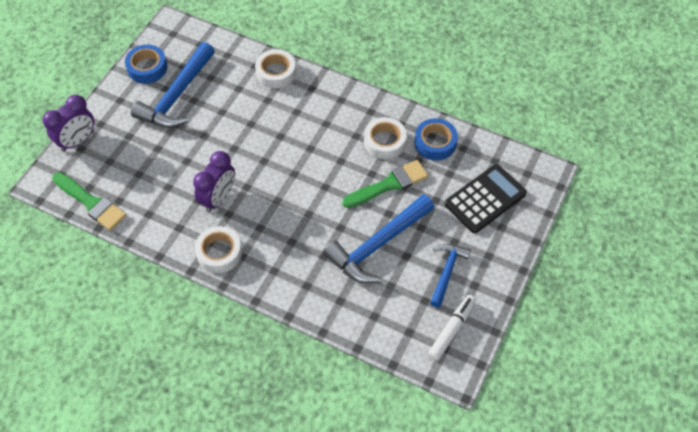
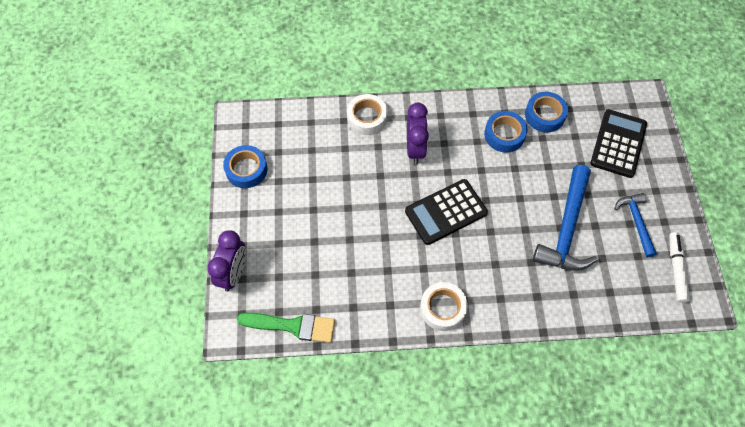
camera: 30 degrees left, 5 degrees up
(177, 96) = (294, 182): blue hammer -> none
(218, 198) = (404, 259): purple clock -> purple clock (415, 149)
(282, 179) = (446, 212): none -> black calculator
(384, 142) = (504, 135): white tape -> blue tape
(389, 184) = (536, 170): green brush -> none

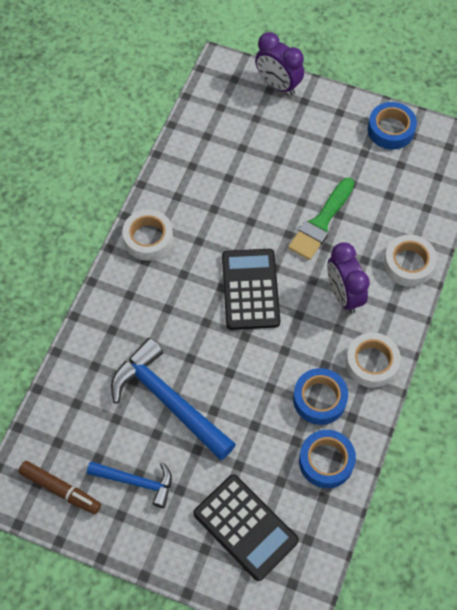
camera: 115 degrees right, 0 degrees up
(292, 326) = (201, 112): green brush -> green brush (321, 222)
(415, 149) = (343, 295): purple clock -> purple clock turned 45 degrees clockwise
(458, 114) = (371, 363): none -> white tape
(676, 269) = (60, 489): white marker -> brown marker

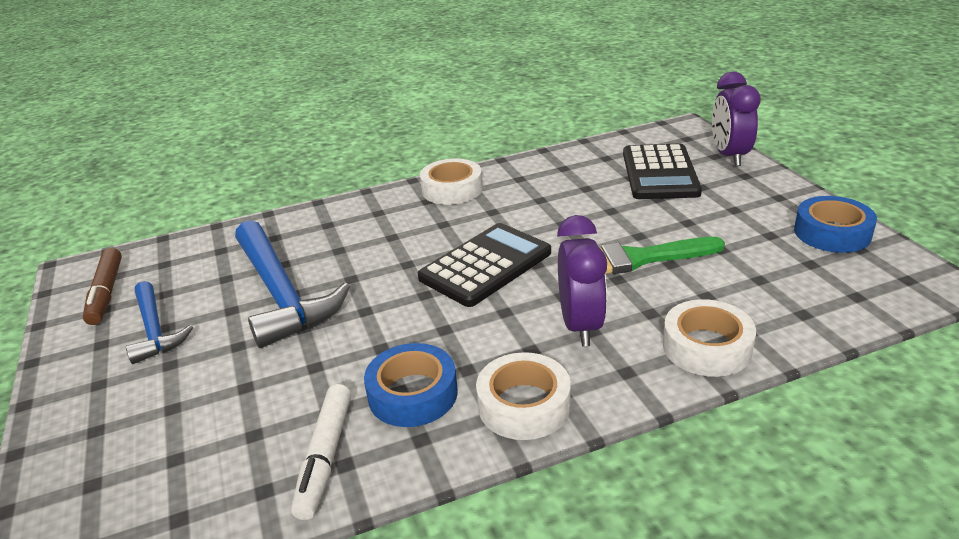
camera: 50 degrees right, 30 degrees down
(168, 401) = (281, 294): blue hammer -> blue hammer turned 150 degrees clockwise
(245, 527) = (154, 445): black calculator -> black calculator (659, 173)
(326, 461) = (325, 457): blue tape -> white marker
(343, 295) = (580, 325): purple clock -> purple clock turned 150 degrees clockwise

